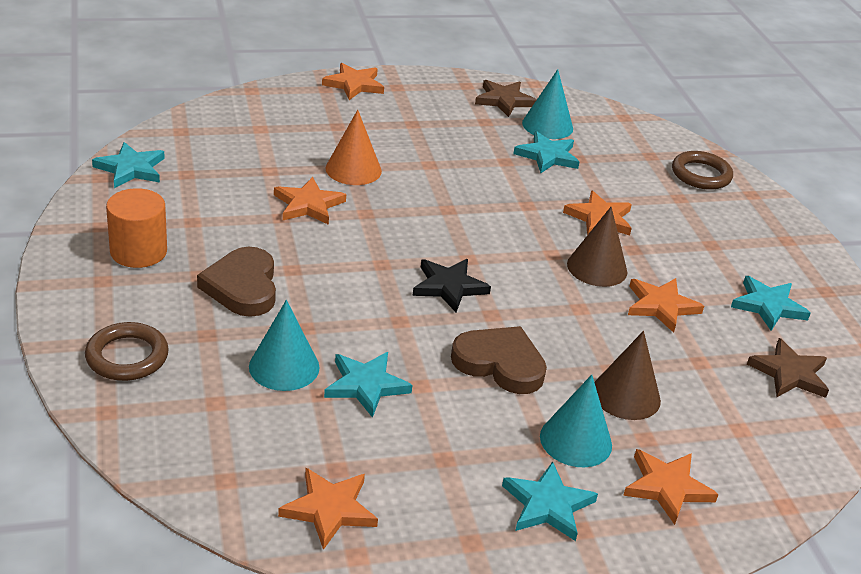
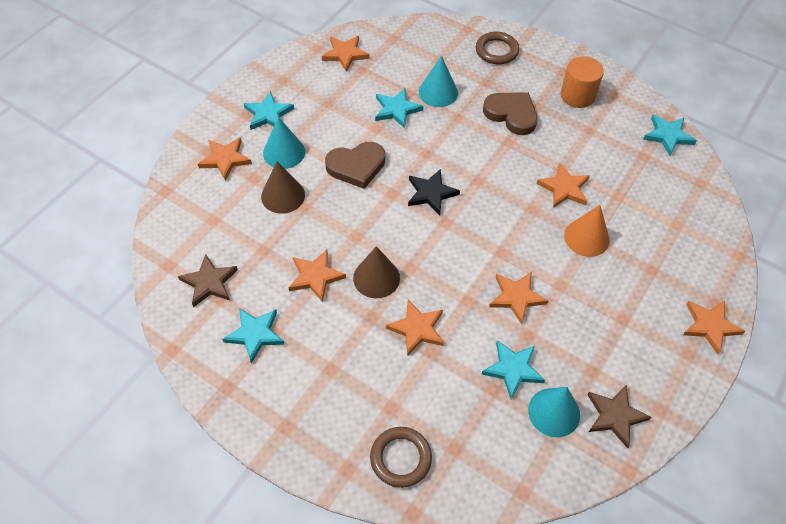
camera: 140 degrees right, 20 degrees up
(480, 181) = (516, 297): none -> orange star

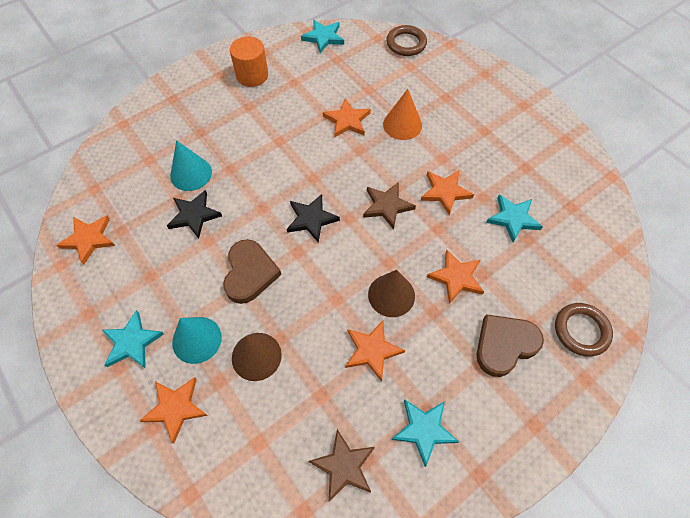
camera: 70 degrees left, 5 degrees up
(396, 110) = (194, 215): turquoise star -> black star
(496, 51) = (166, 111): brown ring -> brown ring (406, 43)
(511, 114) = (249, 127): brown heart -> brown heart (504, 345)
(554, 412) = (556, 204): turquoise cone -> none
(615, 416) = (566, 167): brown star -> brown star (387, 206)
(710, 326) = (504, 84): orange star -> none

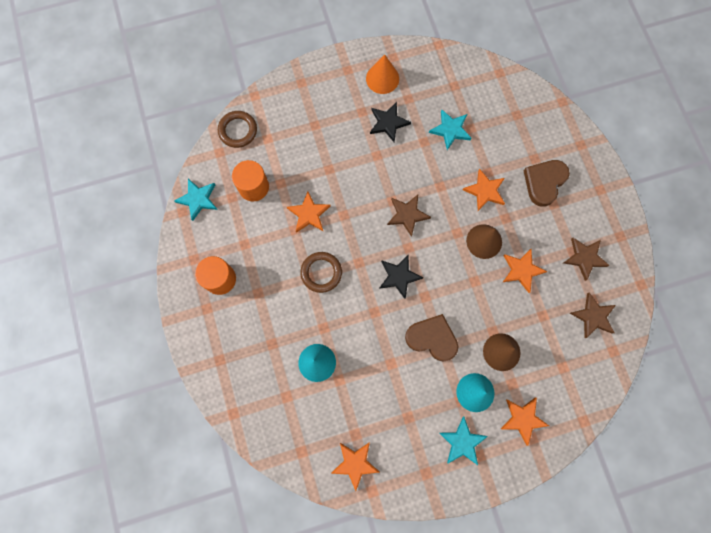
camera: 70 degrees left, 15 degrees up
(194, 215) = (362, 369): black star -> black star (388, 123)
(355, 71) = (253, 187): none -> orange cylinder
(402, 124) = (331, 171): orange cone -> orange cone (382, 78)
(424, 430) = (584, 258): turquoise star -> brown star
(445, 192) = (410, 167): orange star -> none
(504, 345) = (544, 182): brown heart -> brown heart turned 45 degrees clockwise
(581, 331) = (549, 130): brown ring -> brown ring (321, 272)

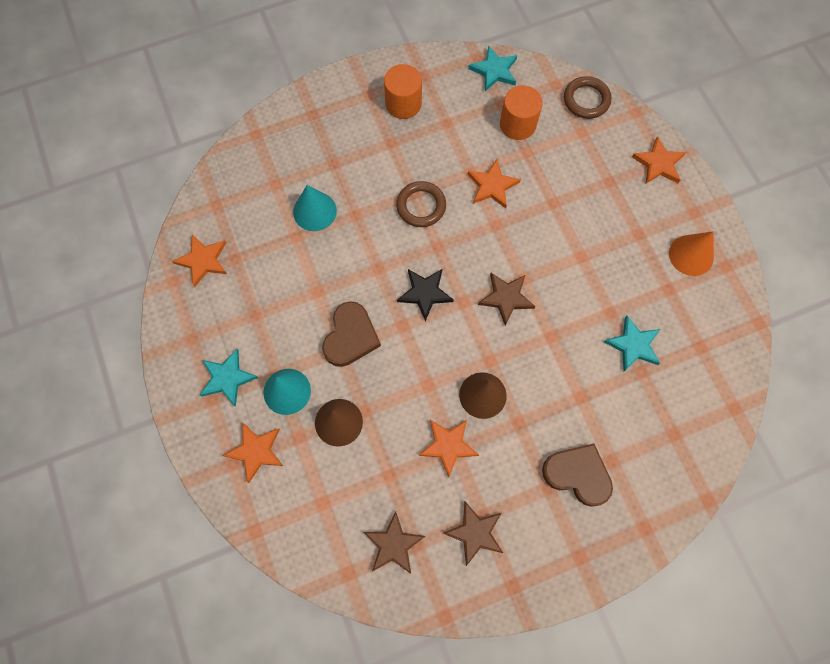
camera: 85 degrees right, 5 degrees down
(388, 123) = (628, 266): black star -> none
(485, 191) = (553, 394): orange star -> orange star (658, 164)

